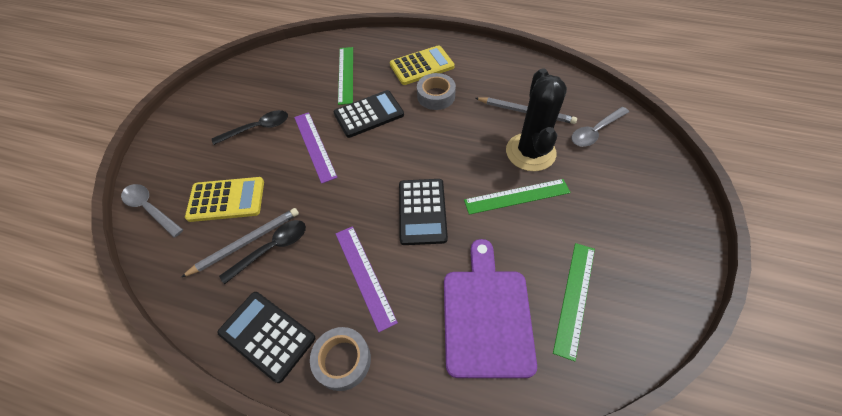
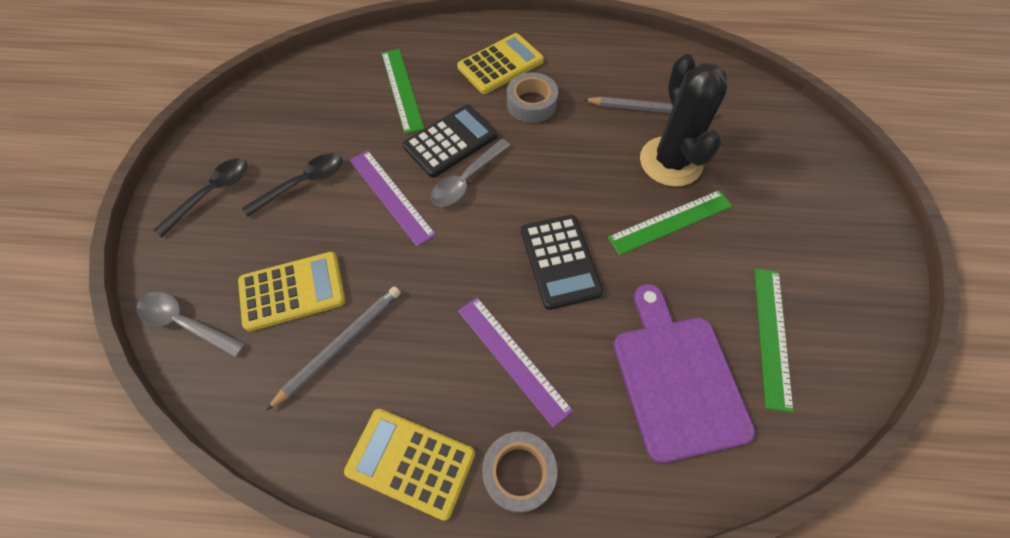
camera: 15 degrees left, 5 degrees up
(267, 335) = (411, 462): black calculator -> yellow calculator
(272, 249) = (379, 347): black spoon -> black spoon (212, 194)
(595, 131) = (740, 123): grey spoon -> grey spoon (466, 180)

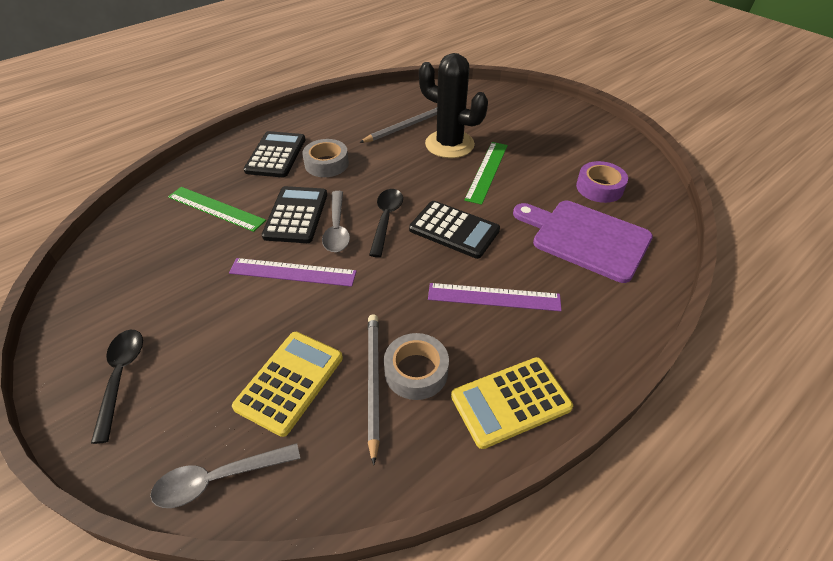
camera: 45 degrees left, 15 degrees down
(303, 183) = (205, 313): black spoon -> black spoon (386, 220)
(500, 64) = (276, 155): yellow calculator -> black calculator
(519, 473) = (574, 348): grey tape -> grey tape (416, 371)
(772, 336) = (599, 188): green ruler -> purple tape

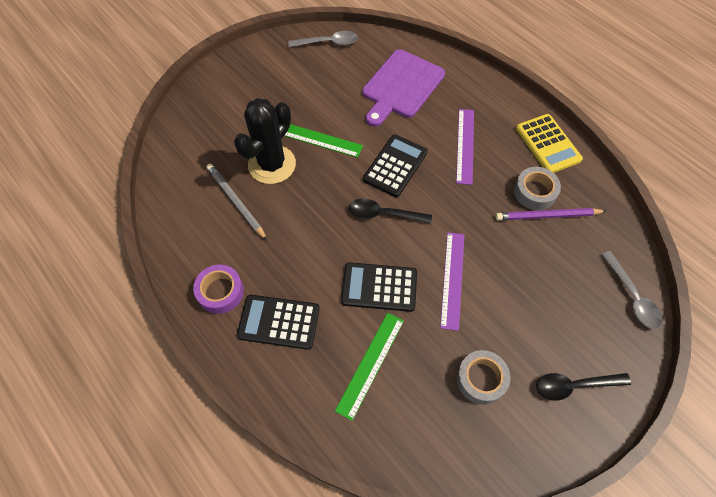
camera: 90 degrees left, 15 degrees up
(290, 382) = (556, 266): yellow calculator -> none
(326, 164) = (298, 270): grey tape -> grey tape (481, 379)
(337, 228) = (396, 251): grey spoon -> grey spoon (328, 43)
(373, 382) = (547, 216): grey pencil -> purple pencil
(599, 188) = (341, 68): purple tape -> purple tape (220, 292)

